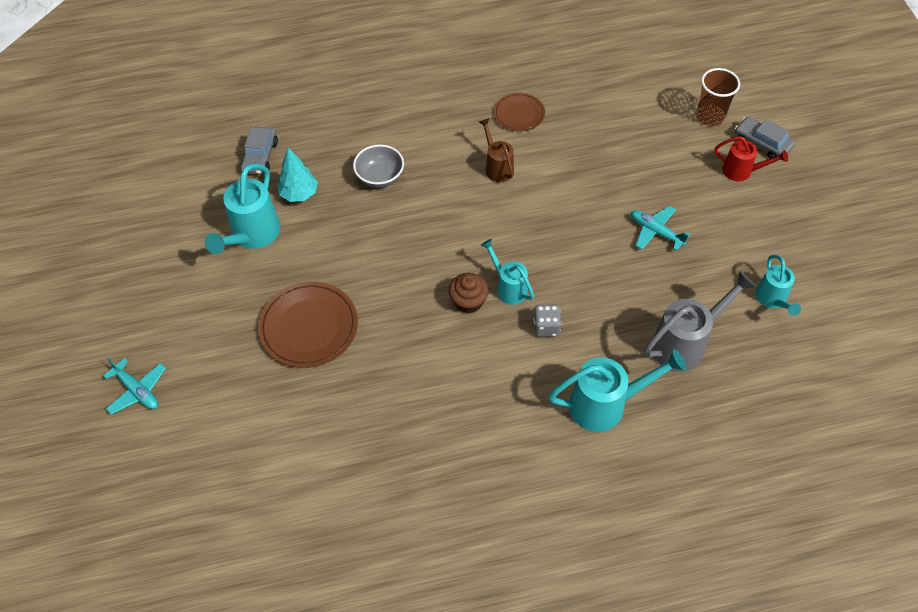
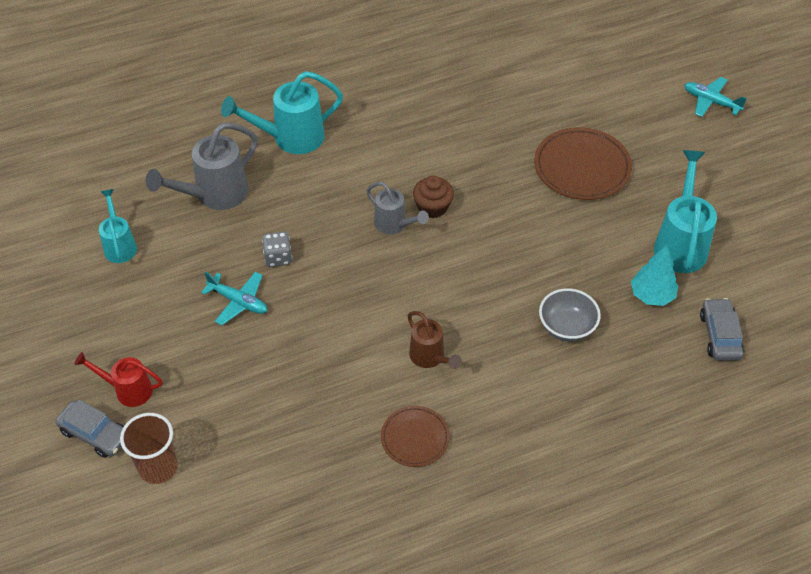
camera: 170 degrees right, 5 degrees down
(509, 288) = (394, 225): turquoise watering can -> grey watering can
(546, 327) = (351, 193): grey dice -> grey dice (278, 257)

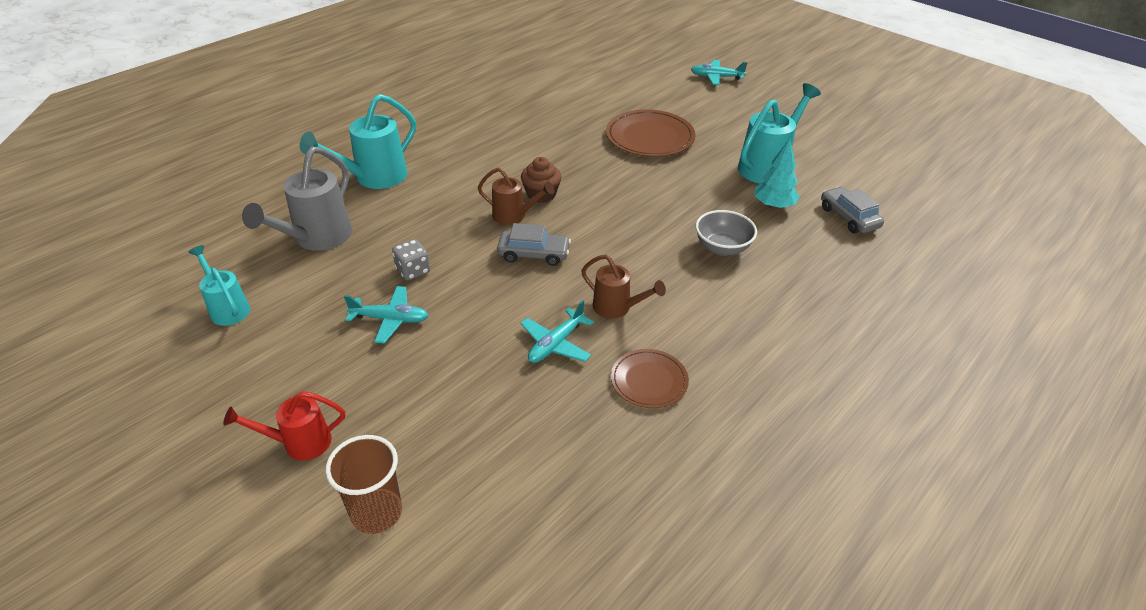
camera: 25 degrees left, 10 degrees down
(95, 434) = (277, 504): grey car -> grey car (534, 254)
(359, 374) = (556, 344): none -> turquoise plane
(394, 225) = (513, 216): grey watering can -> brown watering can
(680, 244) = (767, 166): turquoise watering can -> turquoise watering can turned 60 degrees clockwise

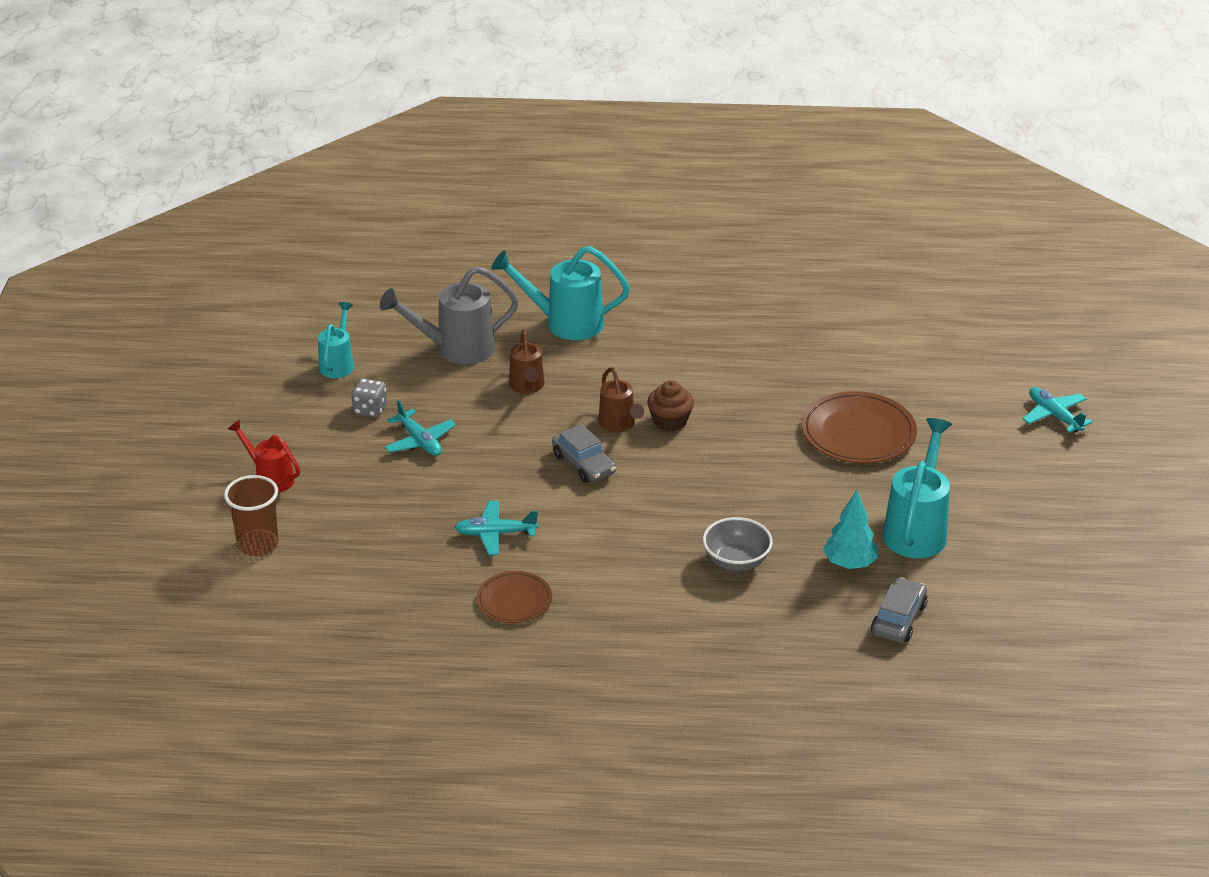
camera: 50 degrees right, 5 degrees down
(413, 271) = (483, 417): grey dice -> grey dice (370, 409)
(616, 308) = (576, 542): brown watering can -> brown watering can (527, 386)
(767, 166) = (916, 530): turquoise watering can -> turquoise watering can turned 75 degrees counterclockwise

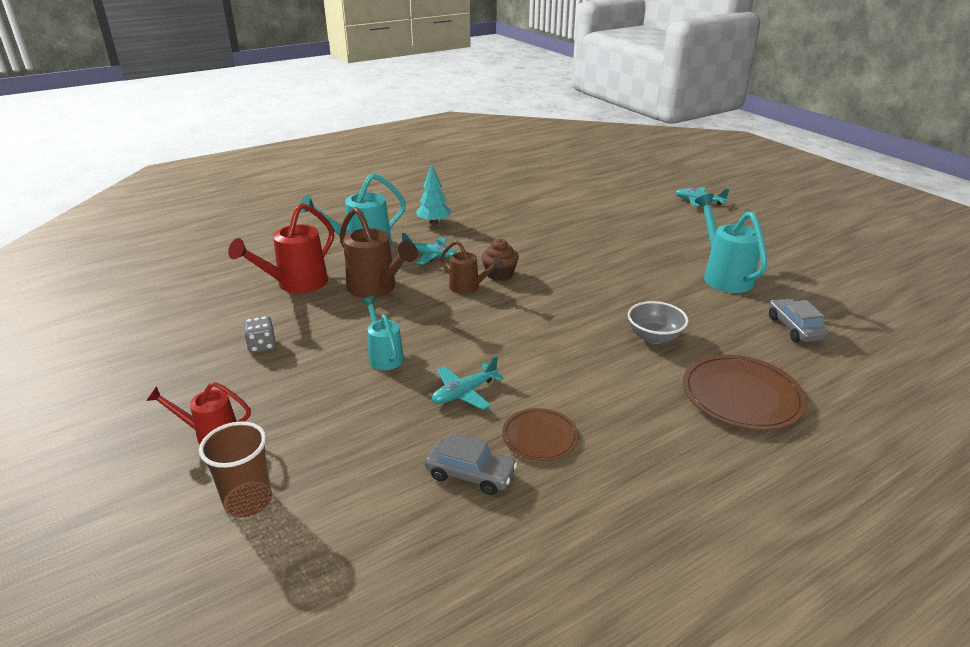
camera: 35 degrees left, 5 degrees down
(338, 364) = (203, 325): turquoise watering can -> turquoise watering can (384, 356)
(420, 441) = (328, 352): turquoise plane -> turquoise plane (430, 256)
(457, 349) = (296, 284): grey watering can -> red watering can
(527, 386) = (376, 288): brown watering can -> brown watering can, size x1.64
(584, 464) = (474, 319): grey car -> grey car (470, 474)
(849, 563) = (719, 309): turquoise tree -> turquoise tree (434, 222)
(858, 433) = (617, 241): brown plate -> brown plate (741, 396)

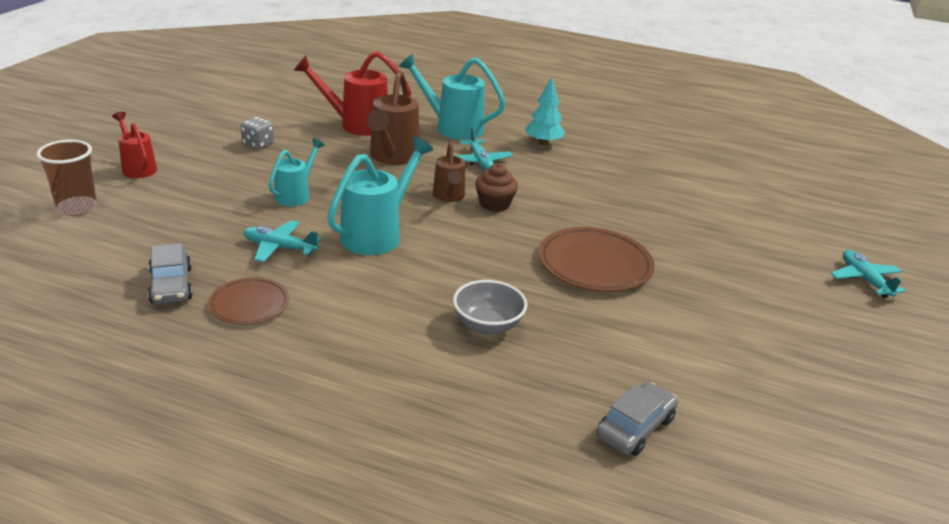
camera: 50 degrees right, 0 degrees up
(724, 276) = (689, 343): turquoise watering can -> turquoise watering can (376, 234)
(741, 396) = (435, 413): brown plate -> brown plate (594, 264)

